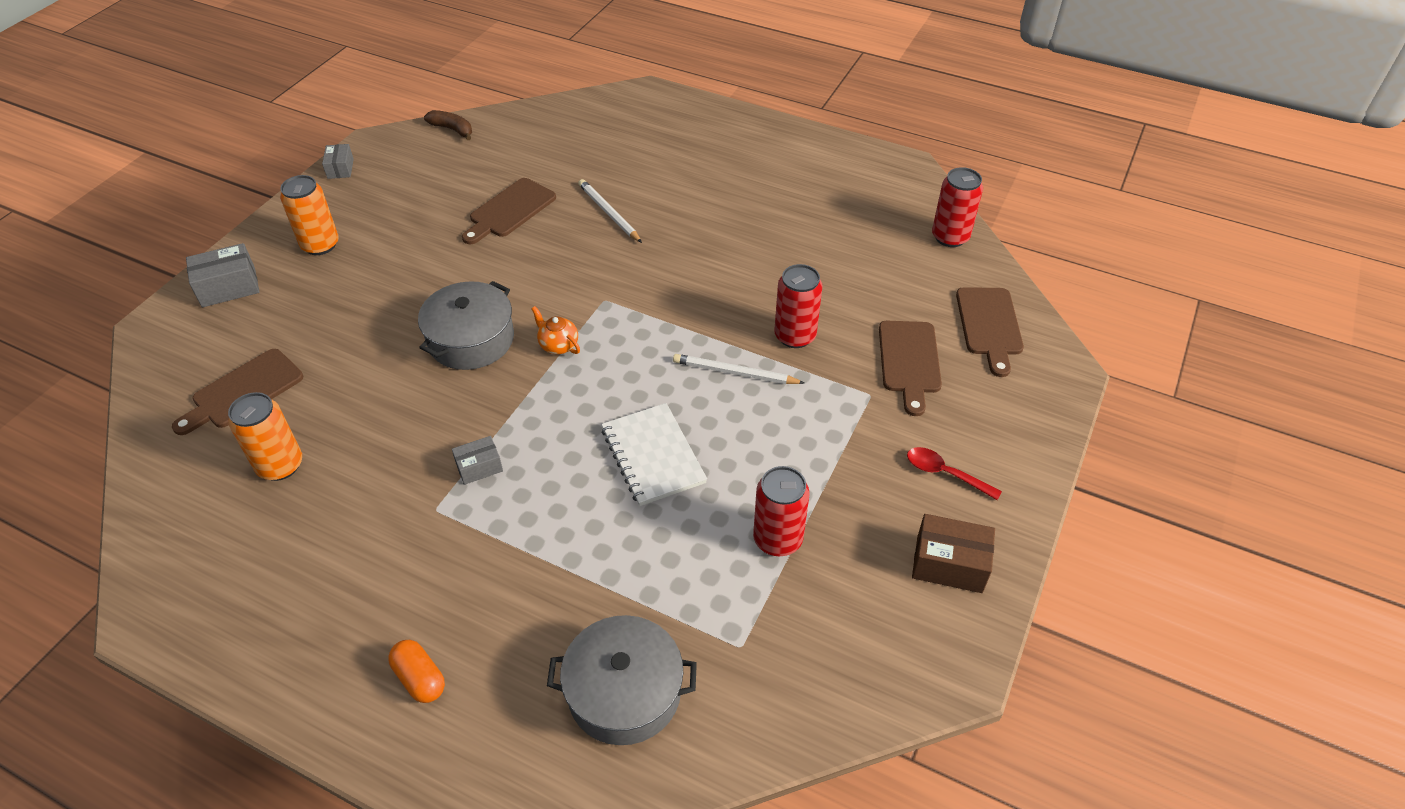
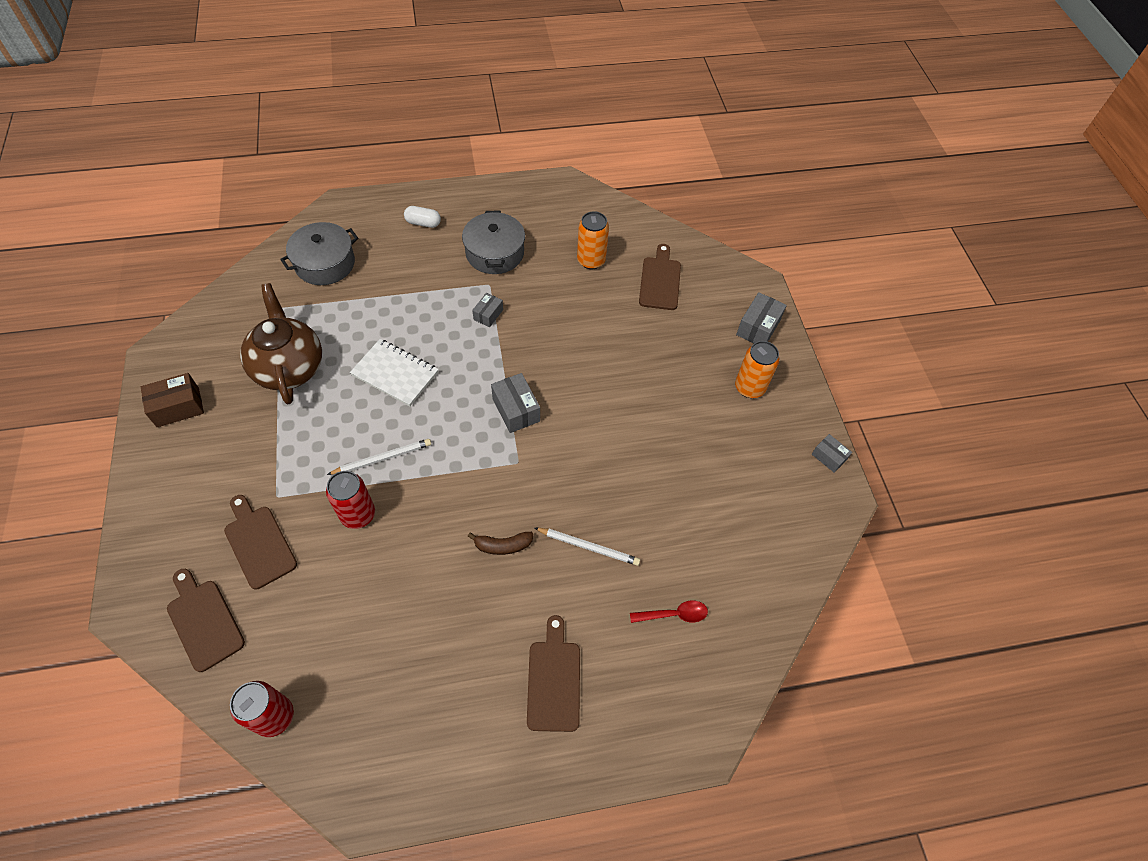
camera: 140 degrees right, 10 degrees up
(420, 678) = (423, 223): orange capsule -> white capsule
(452, 129) = (806, 557): brown banana -> brown banana (502, 545)
(471, 339) = (574, 381): grey pot -> grey pot (495, 253)
(510, 210) = (664, 499): brown cutting board -> brown cutting board (554, 680)
(558, 345) = (516, 410): orange teapot -> grey box
(777, 539) = (289, 367): red can -> brown teapot
(945, 473) = (199, 464): red spoon -> red spoon (674, 614)

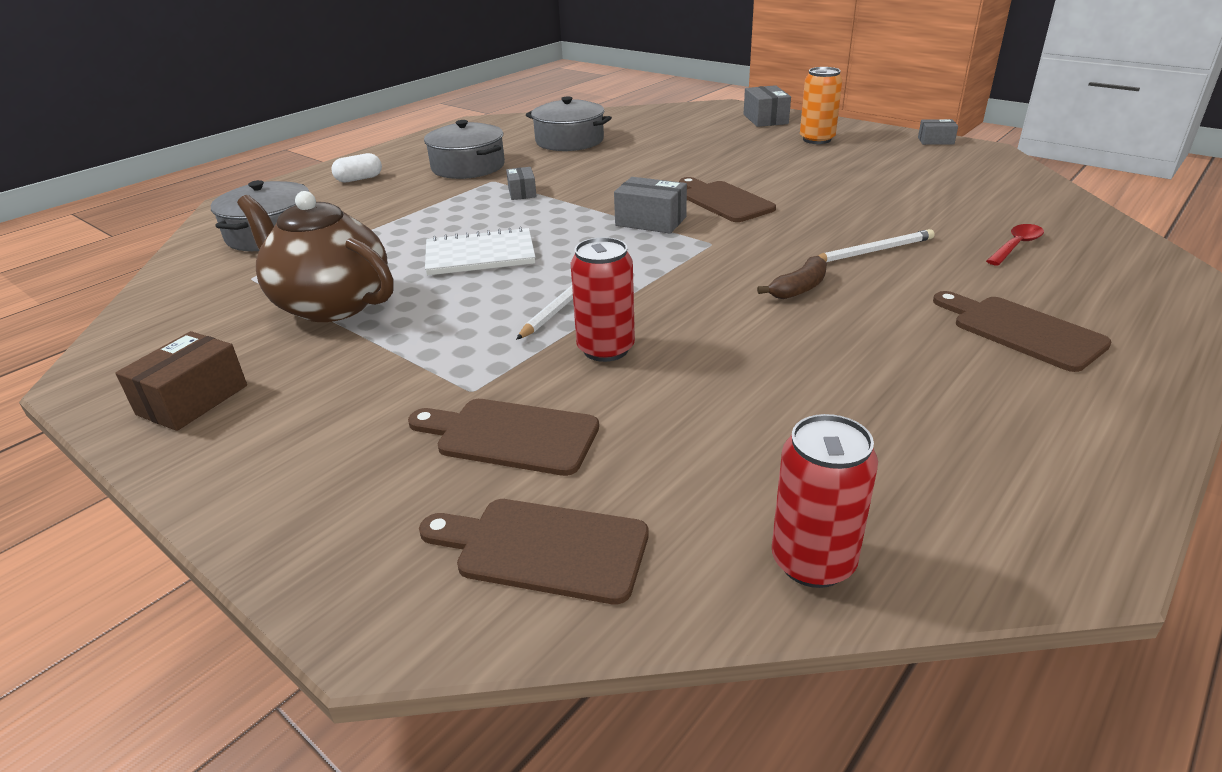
camera: 35 degrees left, 25 degrees down
(591, 260) = (569, 141): orange can -> grey pot
(660, 281) = (648, 129): brown cutting board -> brown cutting board (724, 201)

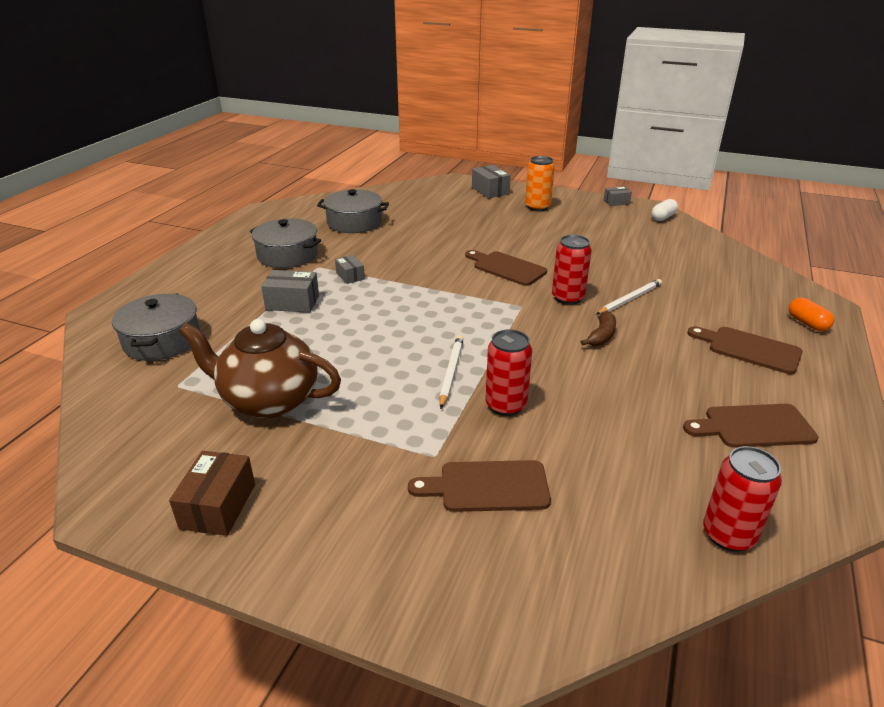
camera: 20 degrees left, 0 degrees up
(359, 179) = (200, 276): white capsule -> white capsule (663, 217)
(480, 255) = (358, 338): white notebook -> none
(544, 548) = (567, 565): brown cutting board -> brown cutting board (754, 426)
(651, 221) = (466, 292): grey box -> grey box (292, 302)
(783, 241) = (568, 298): none -> red can
(1016, 246) = (711, 284): red spoon -> none
(1148, 310) = (807, 323): none -> orange capsule

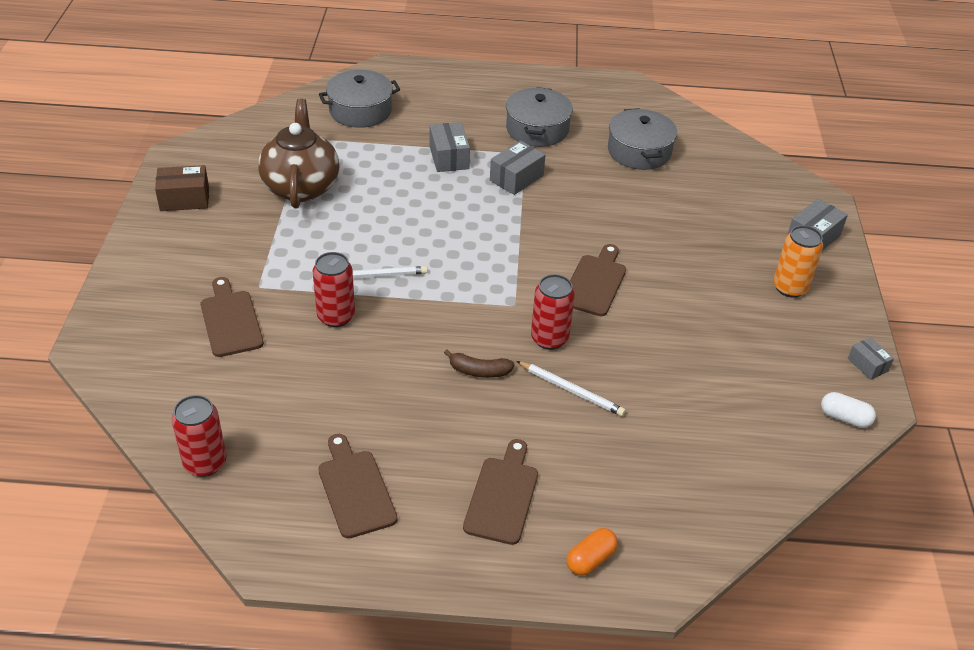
camera: 70 degrees right, 10 degrees up
(350, 276) = (516, 178): grey box -> grey box, size x1.60

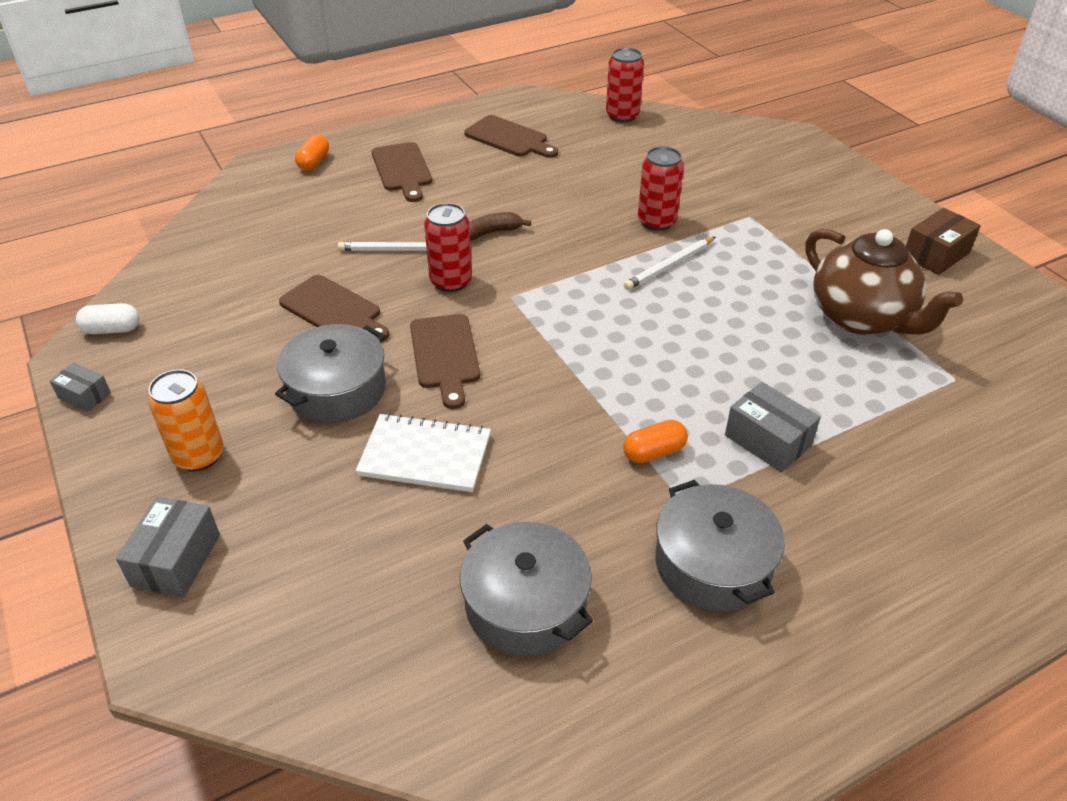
camera: 150 degrees right, 0 degrees up
(230, 320) = (732, 186): brown cutting board -> brown cutting board (334, 310)
(360, 110) = (968, 458): grey pot -> grey pot (337, 389)
(516, 178) = (654, 452): grey box -> orange capsule
(648, 230) = (425, 455): none -> white notebook

